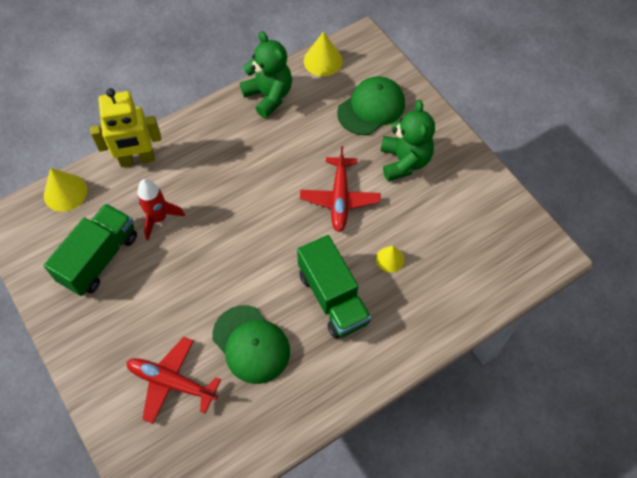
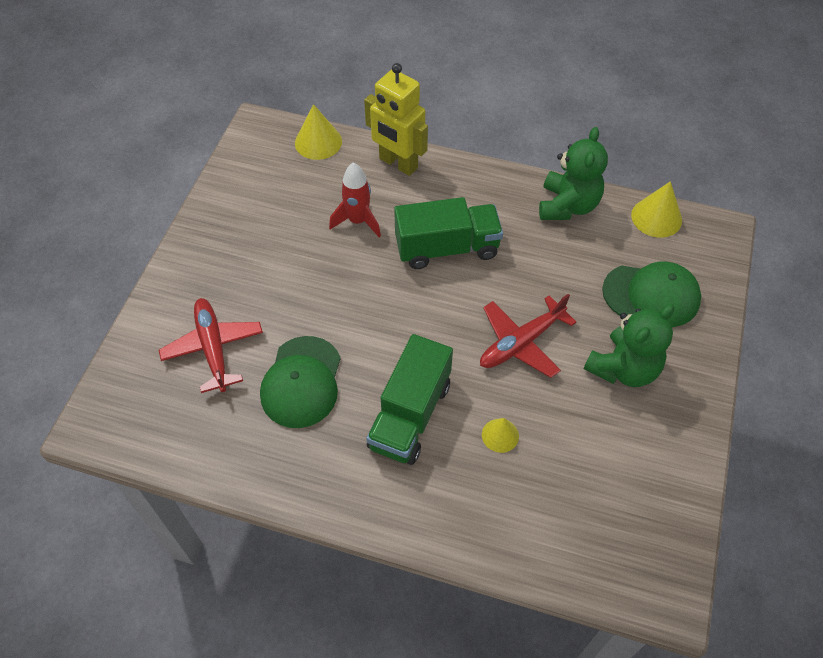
camera: 50 degrees right, 5 degrees down
(99, 258) = (280, 210): green truck -> green truck (447, 248)

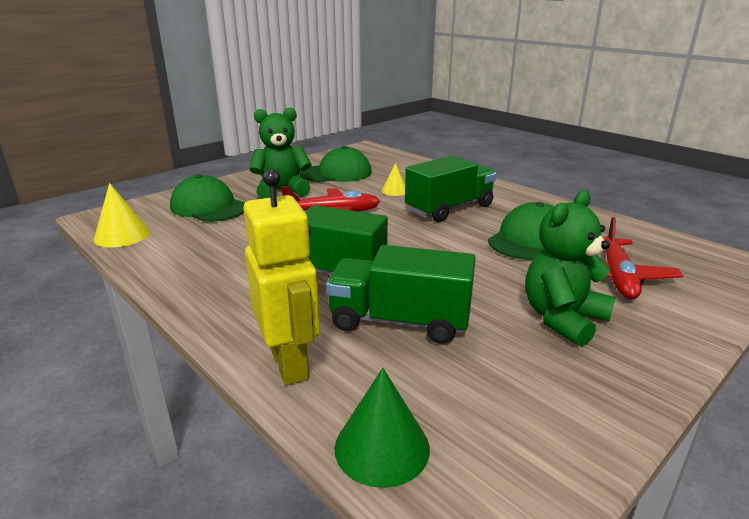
camera: 150 degrees left, 30 degrees down
(318, 142) = (382, 447): yellow cone -> green cone
(358, 221) = (400, 321): red rocket -> green truck
(567, 205) = (173, 263): green teddy bear -> green teddy bear (562, 319)
(612, 455) = (336, 173): none -> green cap

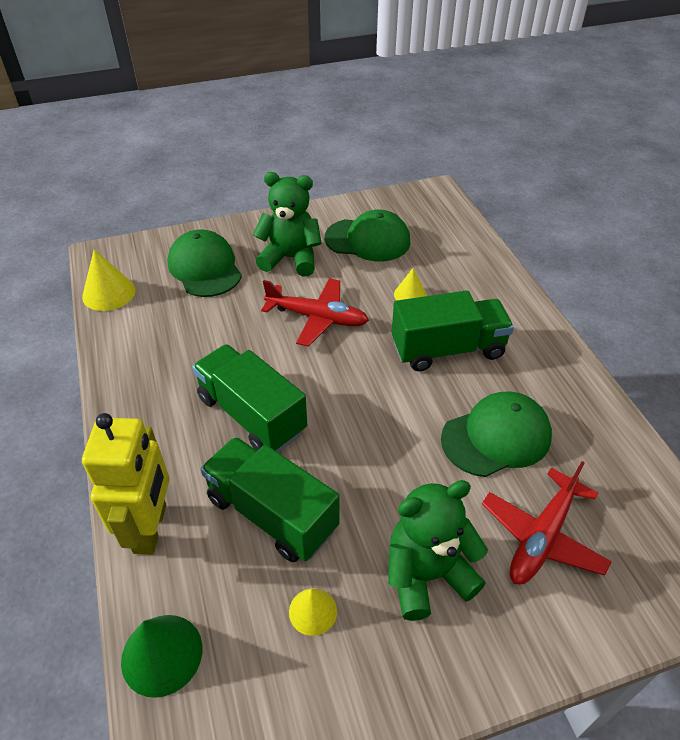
camera: 25 degrees right, 20 degrees up
(496, 368) = (313, 611): none -> yellow cone

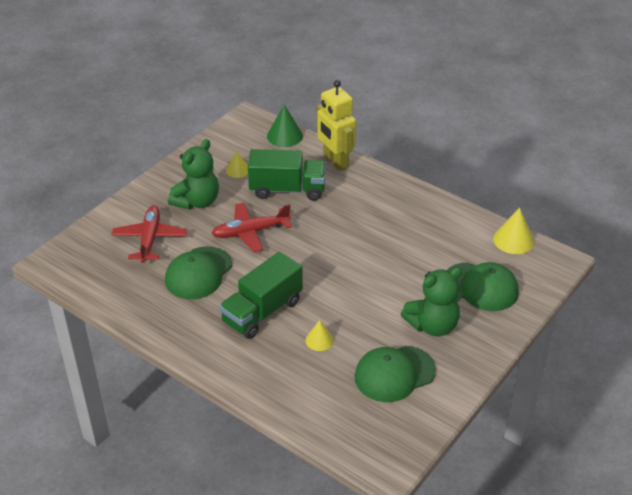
camera: 145 degrees right, 5 degrees down
(252, 415) = (342, 221): green truck -> none
(317, 318) = (365, 290): red plane -> red plane (250, 232)

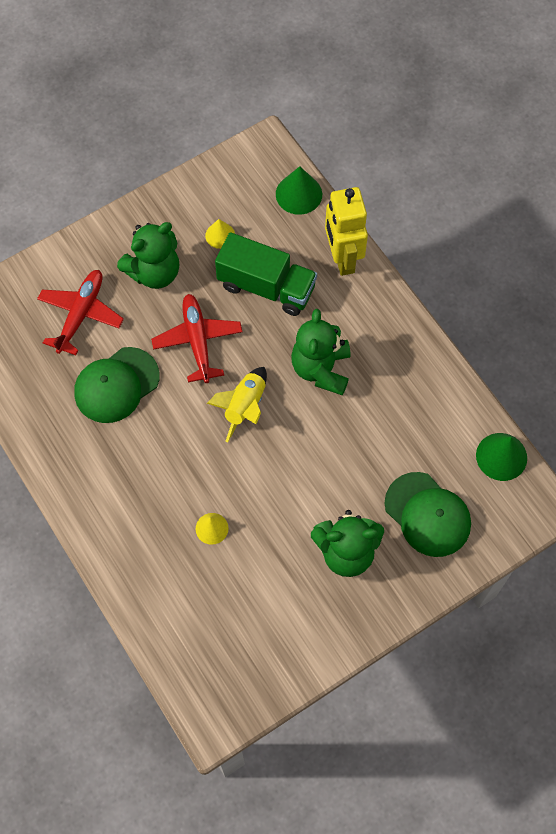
camera: 20 degrees right, 25 degrees up
(250, 232) = (197, 341): red plane -> red plane turned 75 degrees clockwise
(262, 311) = (165, 466): green truck -> none
(307, 260) = (245, 406): none -> yellow rocket
(353, 225) = (321, 369): none -> green teddy bear
(394, 374) = (273, 604): green cap -> none
(513, 240) = (501, 456): yellow cone -> green cone

